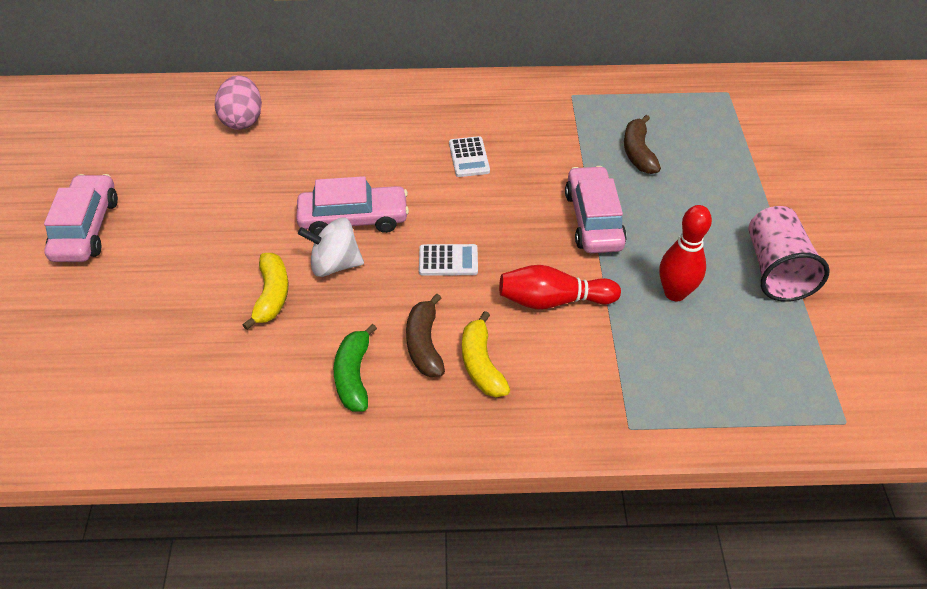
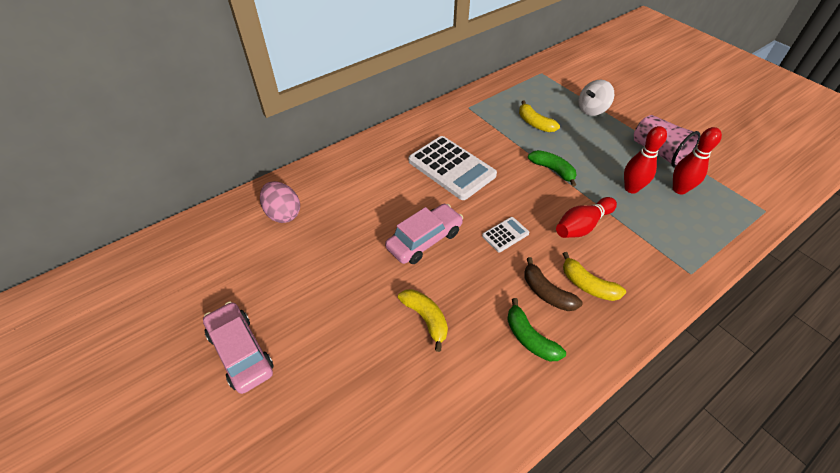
camera: 35 degrees left, 0 degrees up
(335, 264) = (443, 275): white spinning top -> white spinning top (592, 110)
(469, 157) = (451, 168): white calculator -> white calculator, size x2.14
(593, 220) = (553, 170): pink car -> green banana
(638, 153) = (534, 123): brown banana -> yellow banana
(745, 329) = (679, 189): none -> red bowling pin

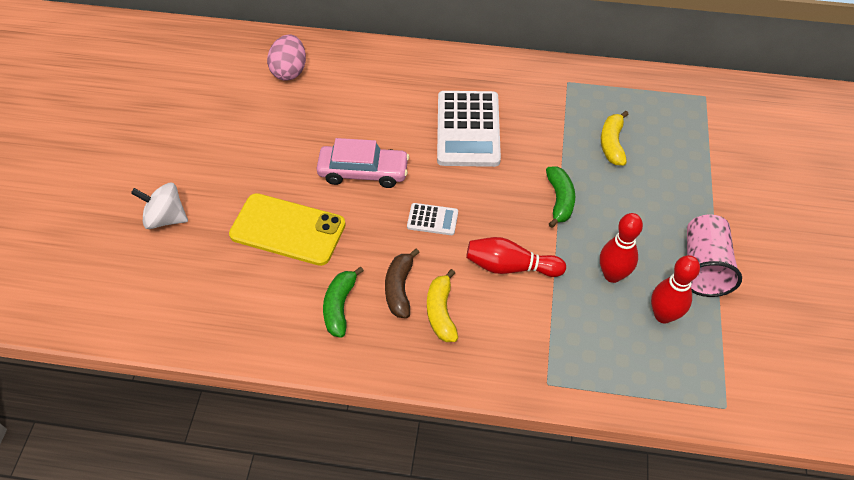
camera: 45 degrees right, 5 degrees up
(241, 352) = (154, 151): pink car -> none
(426, 318) = (288, 229): yellow banana -> yellow phone
(592, 110) = (700, 173): white spinning top -> white spinning top (166, 218)

